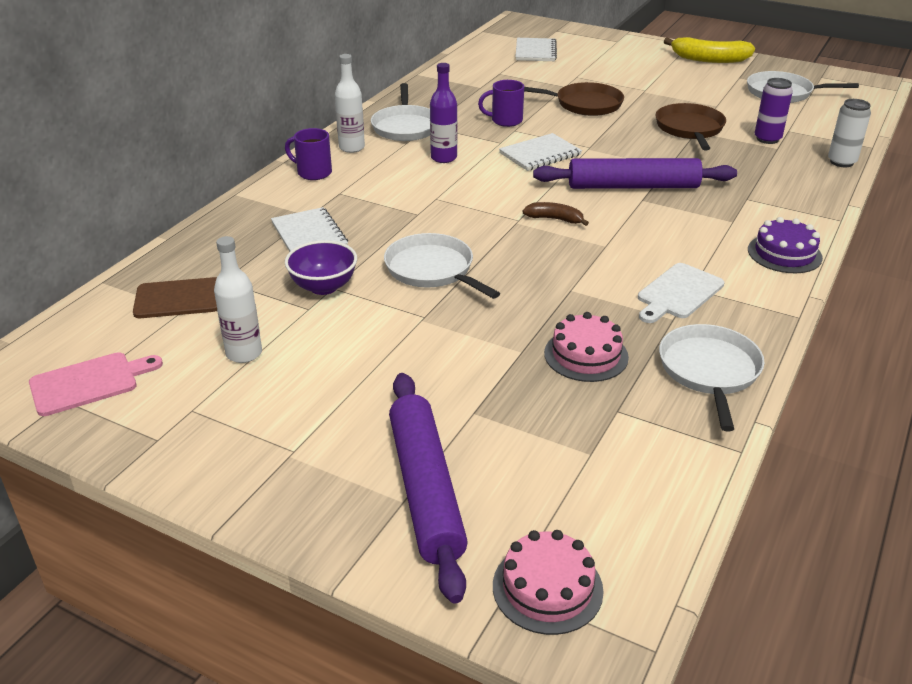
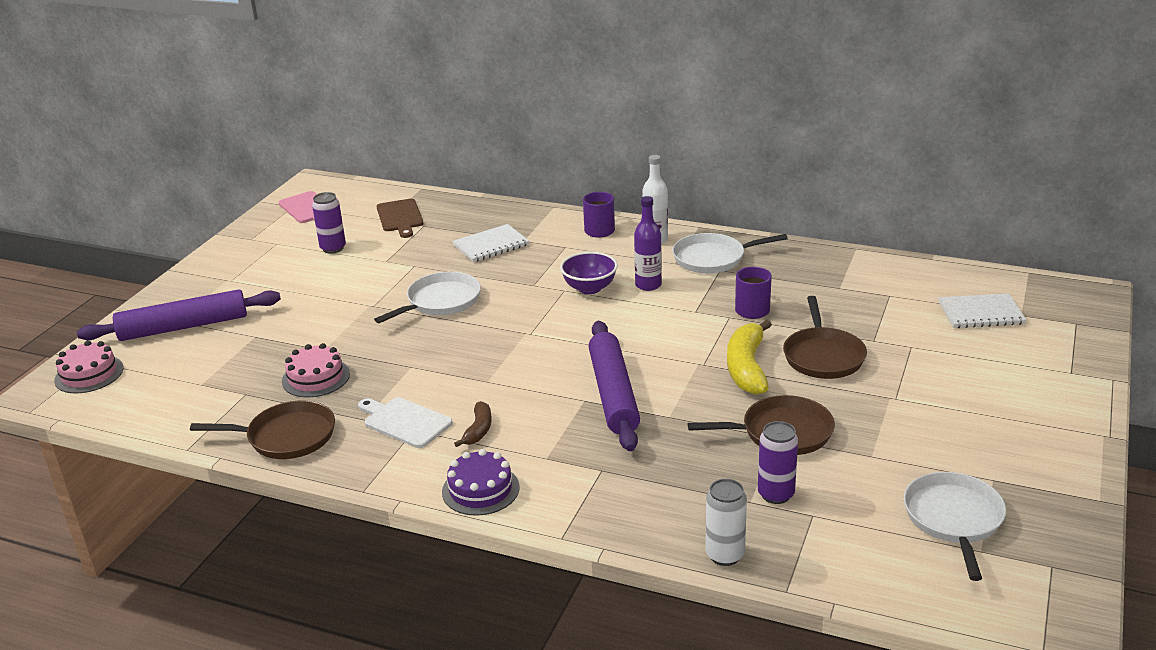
camera: 85 degrees right, 5 degrees down
(244, 353) = (333, 248): white bottle -> purple can
(323, 287) = (415, 262): purple bowl -> purple bowl (589, 288)
(540, 154) = (674, 335): white notebook -> none
(555, 219) = (534, 352): brown banana -> brown banana (478, 430)
(709, 59) = (1053, 453): yellow banana -> yellow banana (747, 368)
(709, 371) = (287, 437): white pan -> brown pan

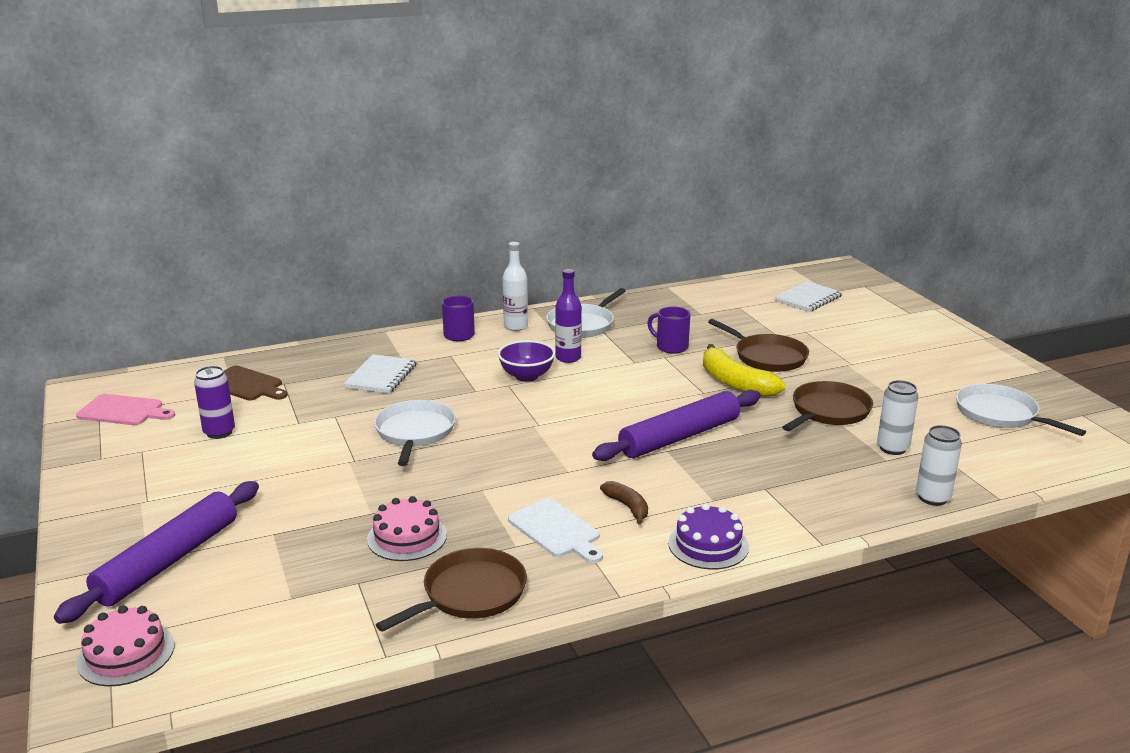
camera: 45 degrees left, 5 degrees down
(405, 422) = (556, 530): white cutting board -> white cutting board turned 120 degrees counterclockwise
(613, 394) = (679, 437): purple rolling pin -> purple rolling pin turned 75 degrees counterclockwise
(776, 494) = (892, 448): purple can -> white can

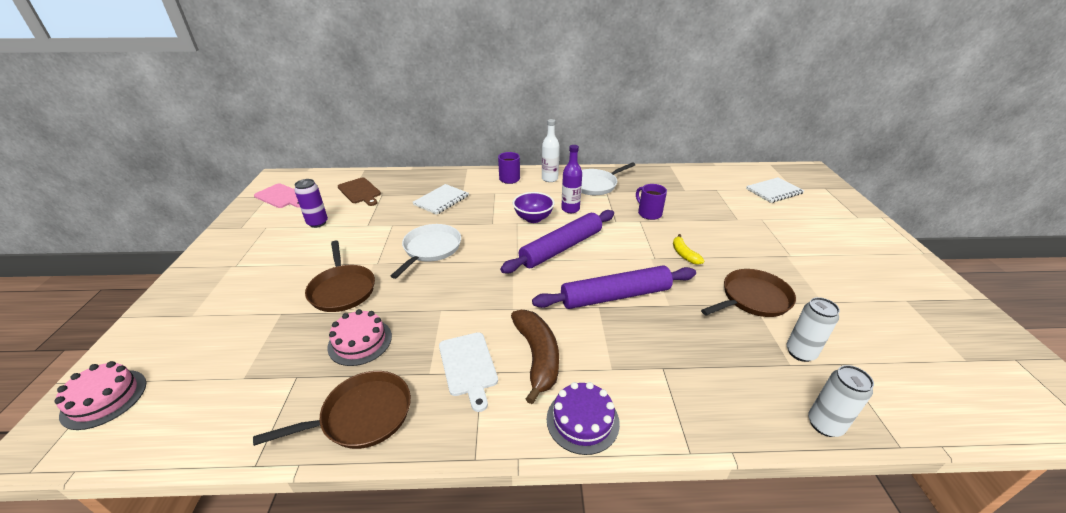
camera: 20 degrees right, 10 degrees up
(168, 561) = (202, 320): purple rolling pin -> purple rolling pin (561, 248)
(627, 507) = (537, 357): brown banana -> brown banana, size x1.82
(735, 383) = (684, 254): yellow banana -> yellow banana, size x0.55
(767, 357) = (720, 236): brown pan -> brown pan (342, 290)
(1000, 414) = (922, 338): white pan -> none

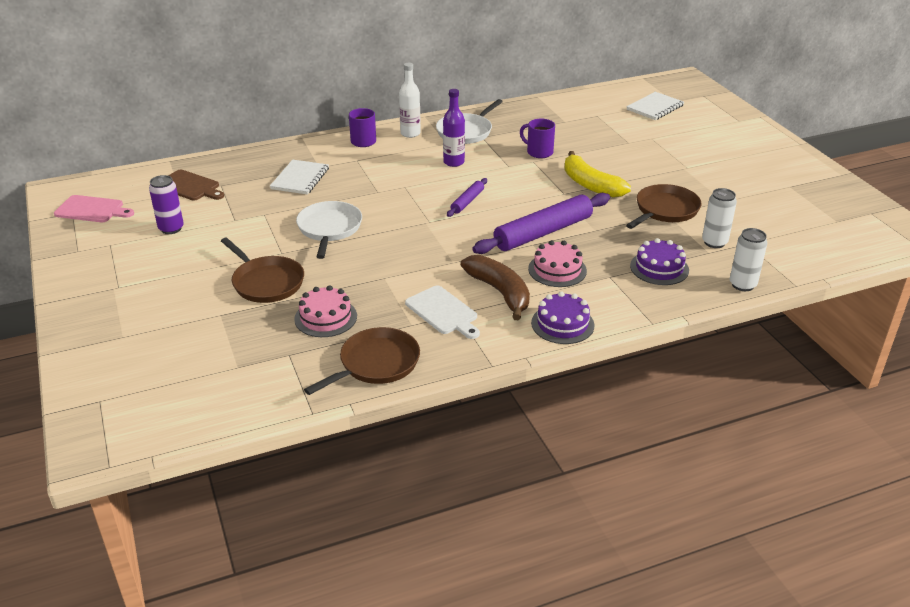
camera: 20 degrees left, 0 degrees up
(104, 398) = (114, 411): pink cake -> pink cake (557, 270)
(533, 218) = (419, 179): purple bowl -> none
(561, 248) = (467, 202): purple rolling pin -> purple rolling pin, size x0.49
(684, 254) = (590, 185): yellow banana -> yellow banana, size x1.82
(724, 371) = (659, 268): none -> purple cake

